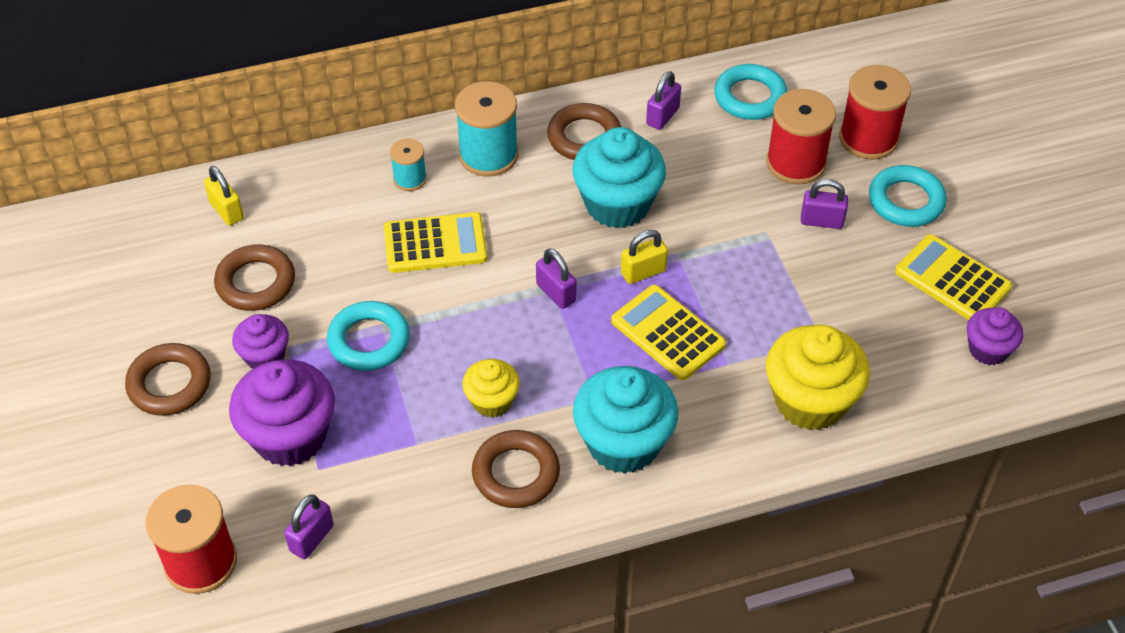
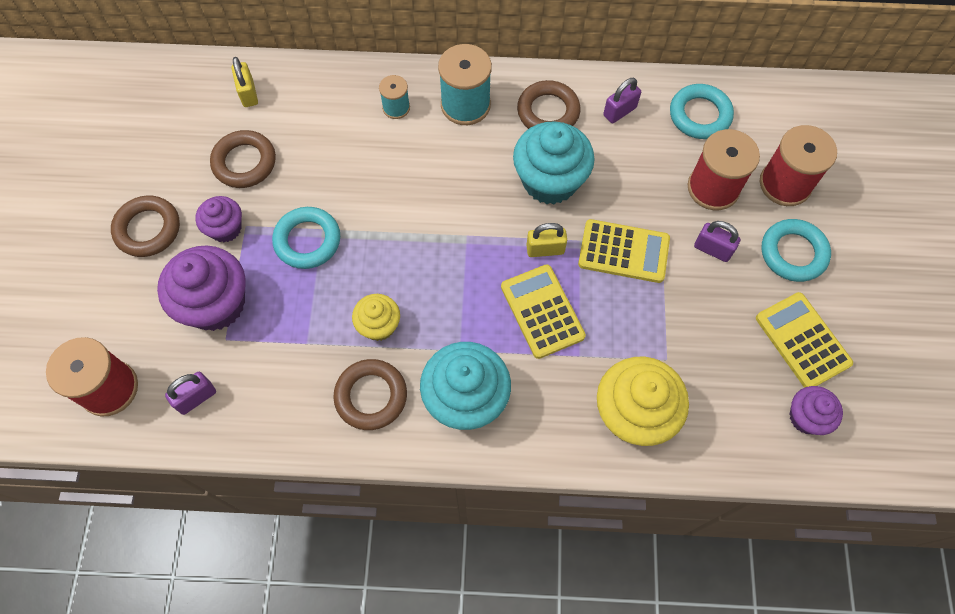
camera: 20 degrees right, 15 degrees up
(435, 244) = (392, 171): yellow calculator -> yellow calculator (623, 251)
(556, 293) = (468, 245): purple padlock -> none

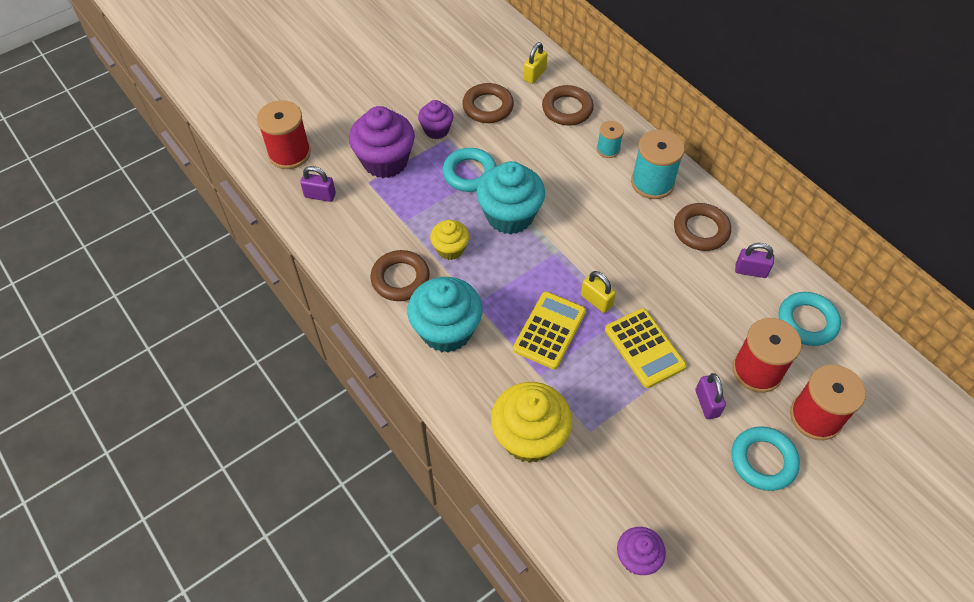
camera: 50 degrees right, 10 degrees down
(148, 229) = (399, 97): brown ring -> brown ring (567, 109)
(550, 181) = (650, 268): turquoise cupcake -> turquoise cupcake (509, 216)
(802, 340) = (697, 515): yellow calculator -> none

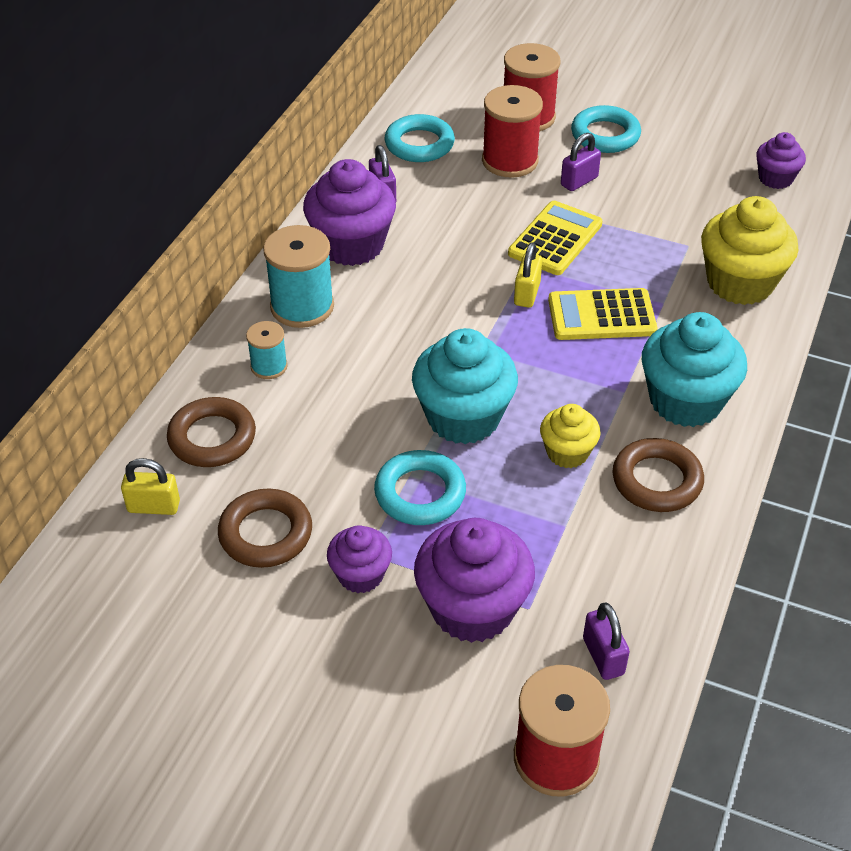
camera: 120 degrees left, 10 degrees down
(701, 230) = (351, 245): brown ring -> purple cupcake

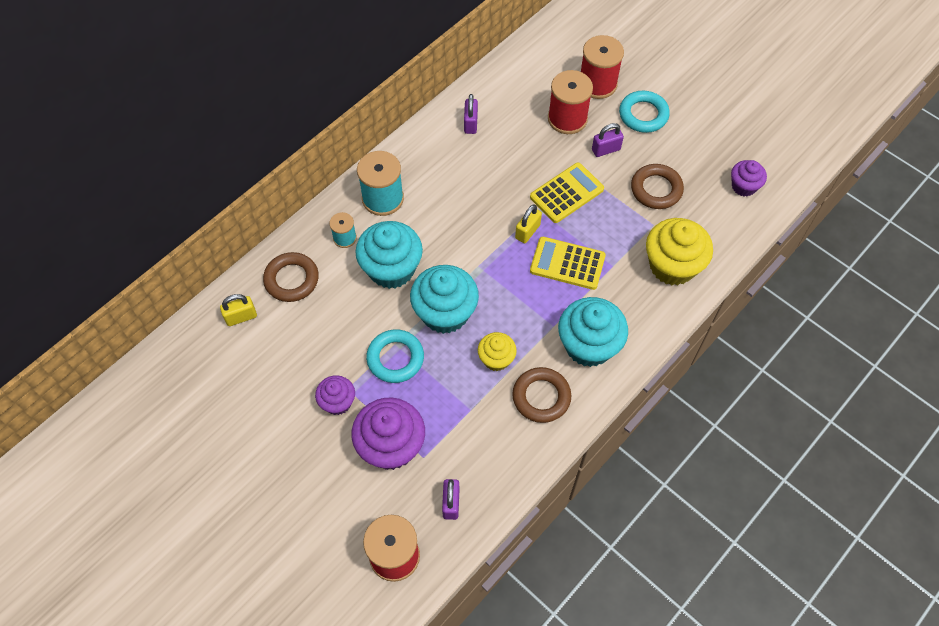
camera: 20 degrees right, 15 degrees up
(154, 506) = (241, 317): yellow padlock -> yellow padlock turned 45 degrees counterclockwise
(266, 533) = (296, 356): brown ring -> brown ring (656, 189)
(351, 245) = (433, 159): purple cupcake -> none
(357, 385) = (391, 269): none -> turquoise cupcake
(419, 144) = (513, 87): turquoise ring -> none

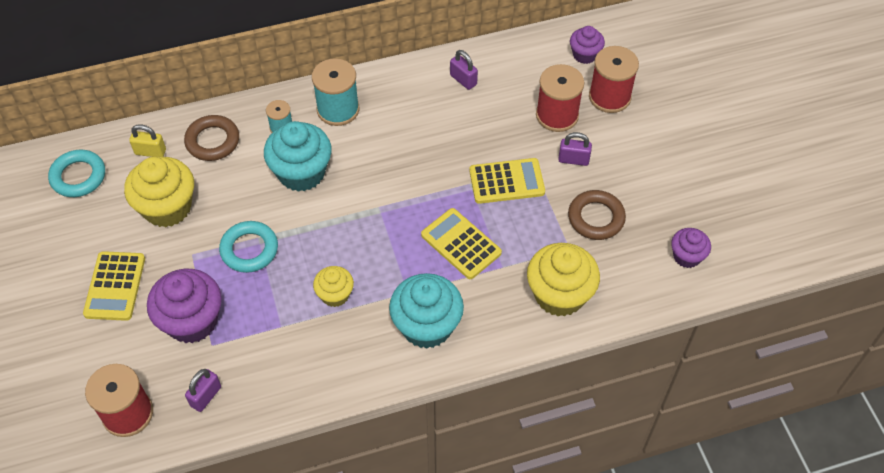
camera: 30 degrees right, 5 degrees down
(294, 359) = (167, 207): none -> yellow cupcake
(299, 453) = (115, 286): none -> yellow calculator
(338, 402) = (175, 261): purple cupcake -> purple cupcake (585, 54)
(445, 313) = (319, 232): turquoise cupcake -> none
(470, 123) = (463, 80): purple padlock -> purple padlock turned 75 degrees counterclockwise
(527, 231) = (445, 198): yellow padlock -> none
(541, 397) = (350, 348): brown ring -> none
(643, 115) = (634, 144): turquoise ring -> turquoise ring (78, 176)

